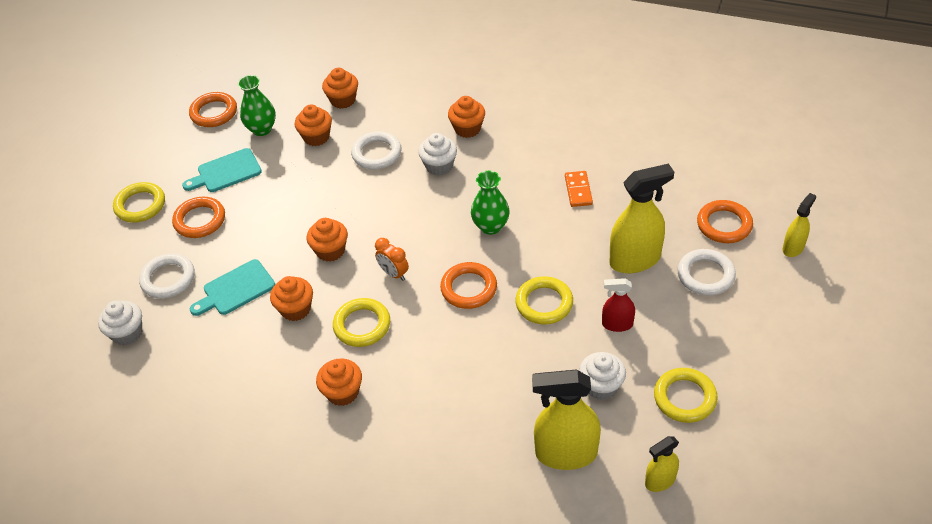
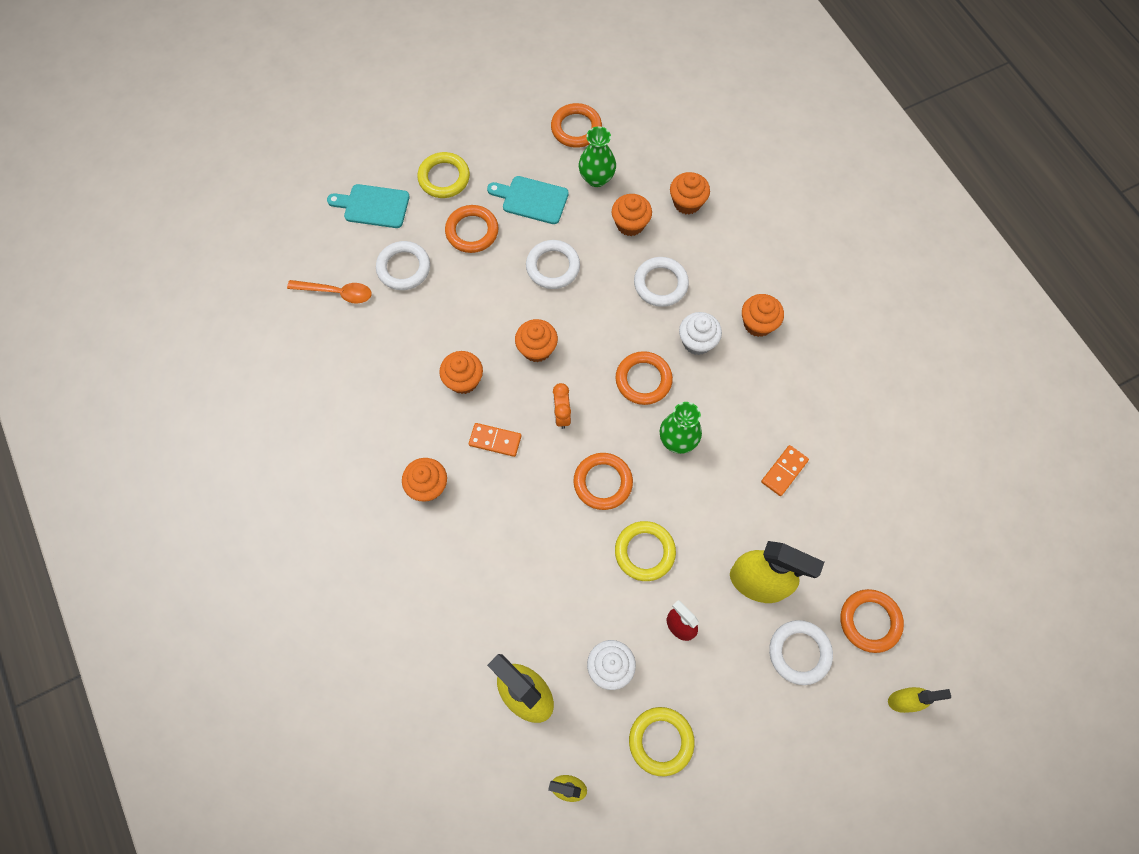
camera: 40 degrees right, 20 degrees up
(127, 333) = (337, 293): white cupcake -> orange spoon
(236, 289) = (440, 322): turquoise cutting board -> turquoise cutting board (373, 206)
(287, 197) = (553, 267): none -> white ring
(362, 325) = (495, 440): yellow ring -> orange domino
(427, 212) = (643, 380): none -> orange ring

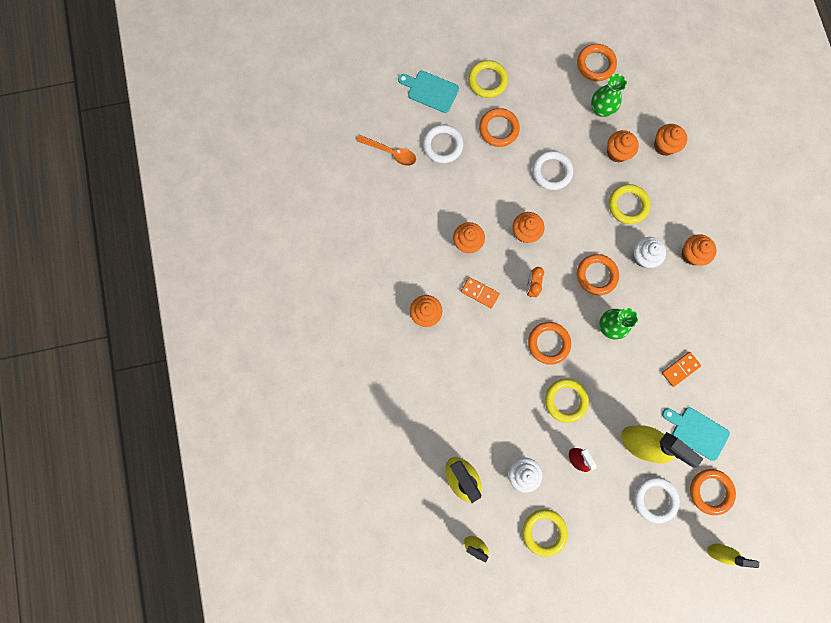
camera: 15 degrees right, 10 degrees up
(532, 199) = (548, 114): turquoise cutting board -> turquoise cutting board (697, 432)
(660, 284) = (628, 205): white ring -> yellow ring

